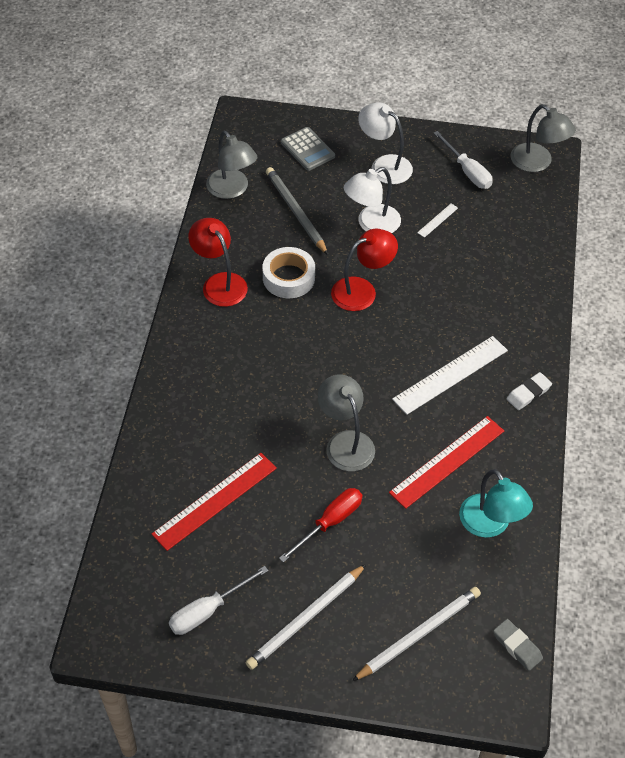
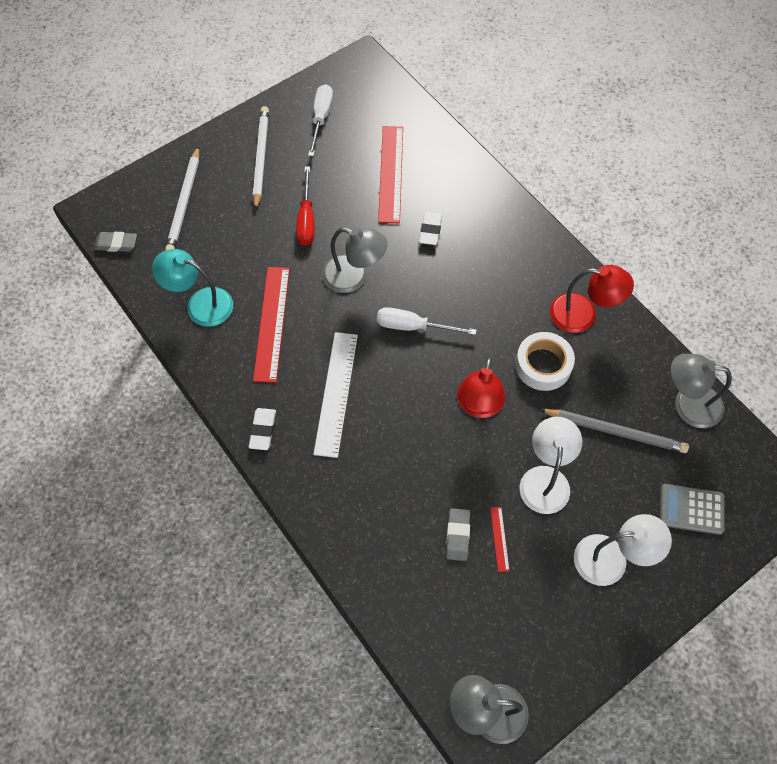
camera: 135 degrees right, 10 degrees up
(245, 427) = (430, 230): none -> white eraser
(437, 220) = (499, 539): white ruler -> red ruler
(461, 240) = (457, 535): none -> grey eraser
(467, 171) = (536, 629): white screwdriver -> white screwdriver (413, 326)

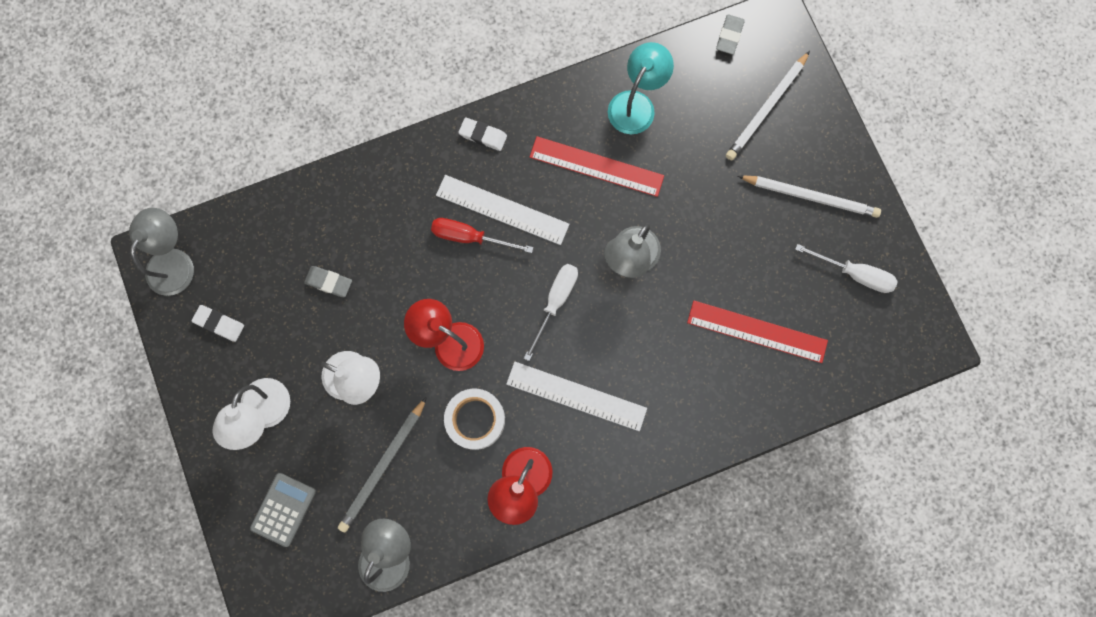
camera: 105 degrees right, 15 degrees up
(184, 203) = (766, 108): white pencil -> white pencil turned 75 degrees counterclockwise
(306, 219) = (715, 227): red screwdriver -> red screwdriver (470, 237)
(430, 230) = (669, 353): white eraser -> white eraser (219, 324)
(492, 291) = (576, 396): none -> white ruler
(499, 539) = (314, 319): red ruler -> none

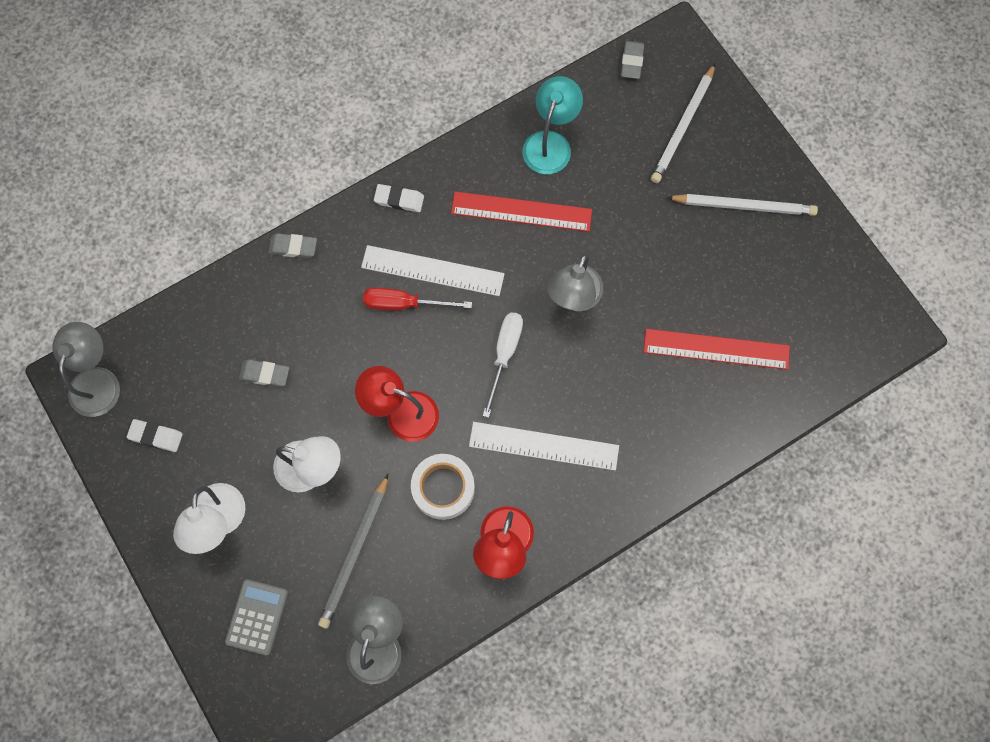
camera: 10 degrees left, 5 degrees down
(376, 165) = (293, 247): none -> grey eraser
(854, 274) = (803, 275): white screwdriver -> none

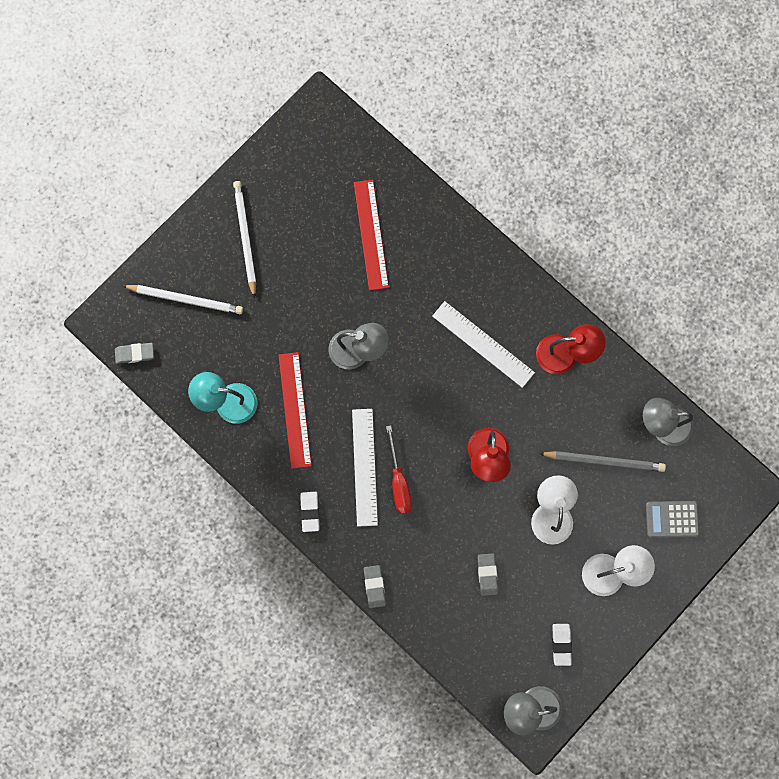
camera: 105 degrees left, 5 degrees up
(443, 488) = (537, 410): white tape -> none
(504, 354) = (419, 392): white screwdriver -> none
(543, 446) = (483, 344): white ruler -> white ruler turned 45 degrees counterclockwise

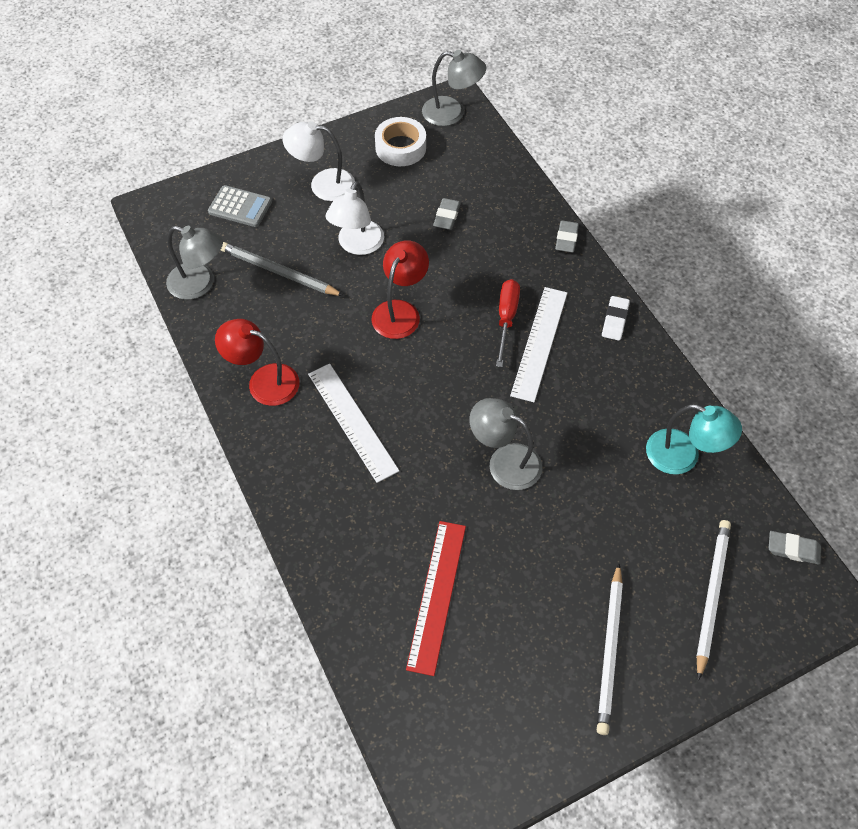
camera: 160 degrees left, 20 degrees down
(186, 299) = (711, 595): white pencil -> white pencil turned 75 degrees clockwise
(295, 410) = (602, 423): red ruler -> none
(561, 644) = (400, 147): white eraser -> white tape

